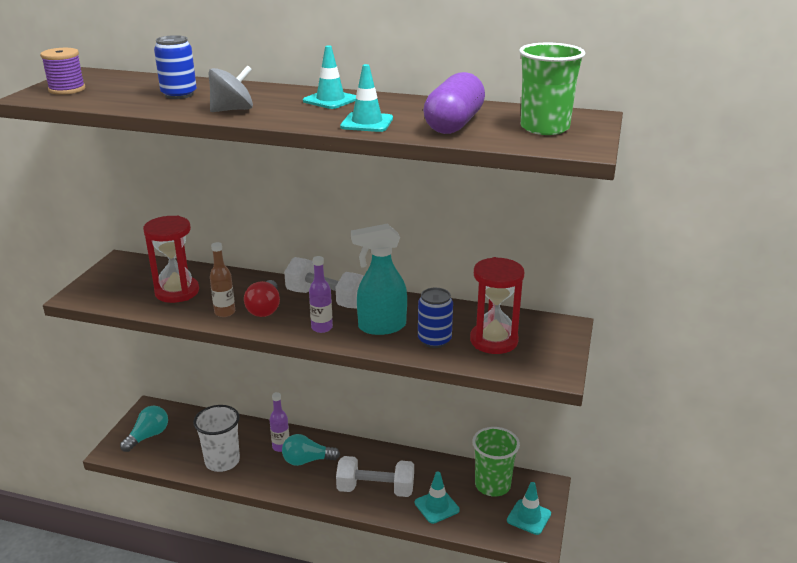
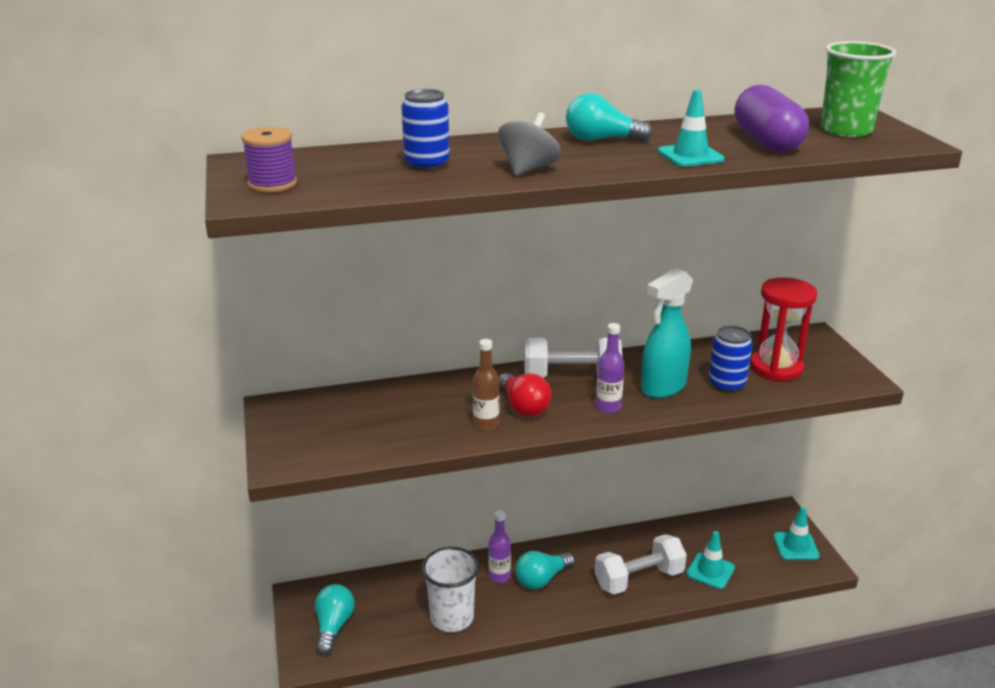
camera: 30 degrees left, 0 degrees up
(177, 292) = (399, 420): red hourglass -> none
(330, 100) = (601, 140): turquoise traffic cone -> turquoise light bulb
(492, 485) = (737, 530): green cup -> none

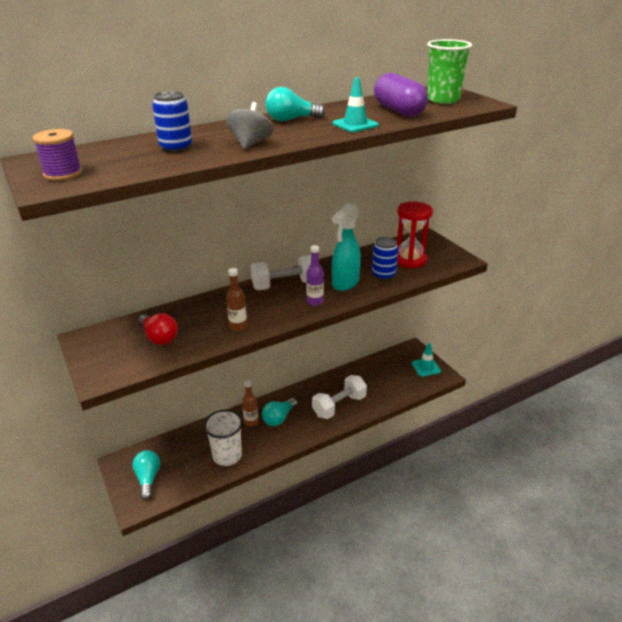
camera: 15 degrees left, 5 degrees up
(499, 576) = (251, 422): purple bottle -> brown bottle
(523, 407) = (259, 310): red light bulb -> red light bulb (159, 337)
(710, 571) = (380, 392): turquoise traffic cone -> none

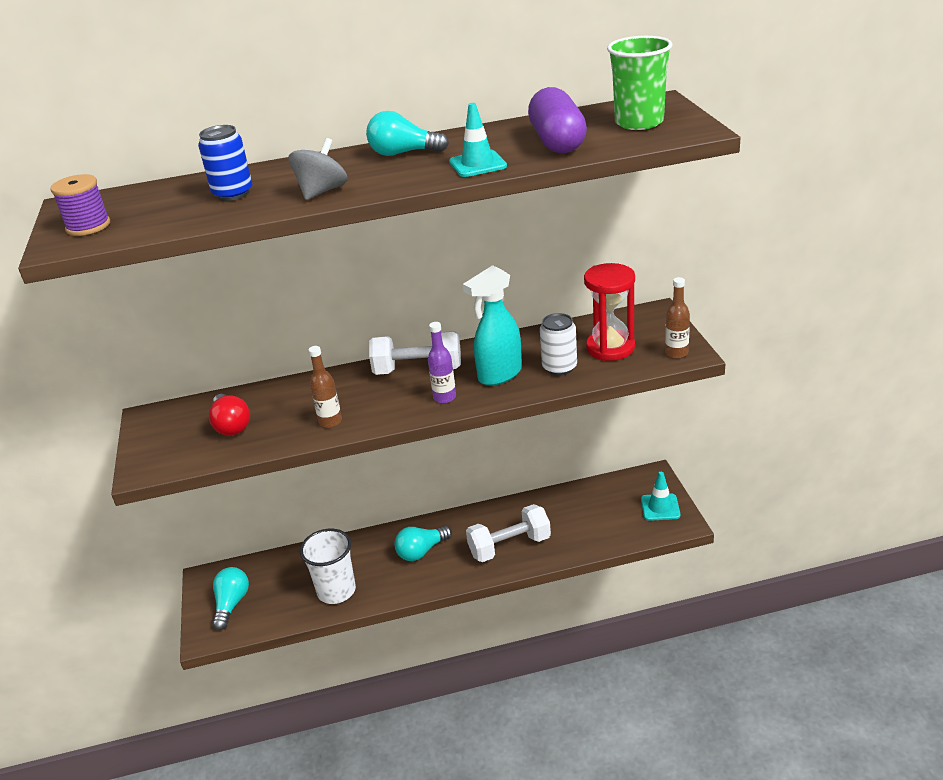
camera: 20 degrees right, 0 degrees up
(251, 422) = (384, 550): brown bottle -> brown bottle (676, 353)
(383, 275) = (559, 367): blue can -> white can

